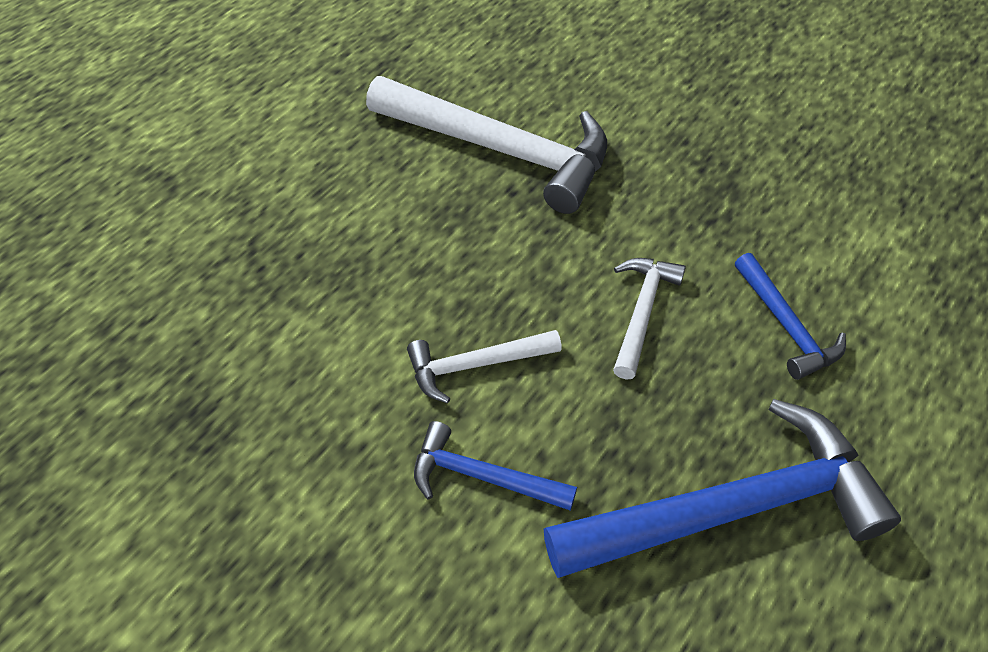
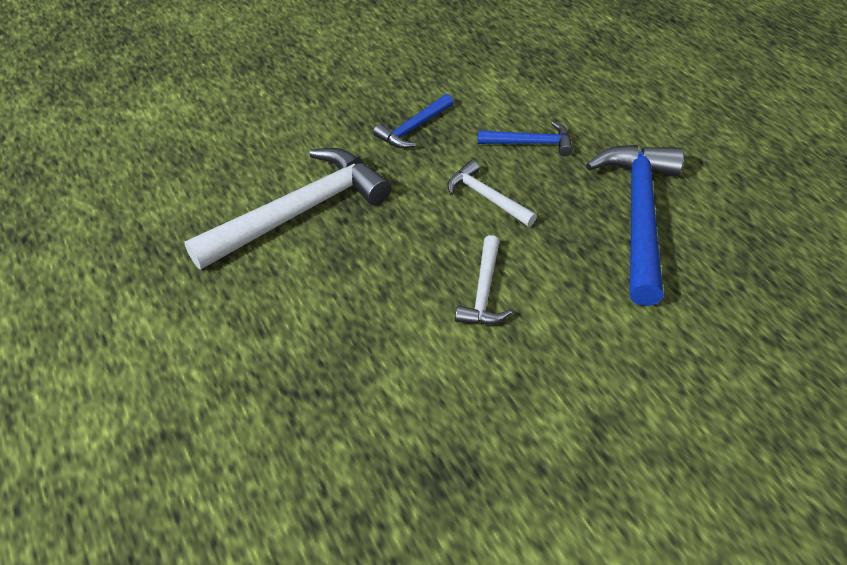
camera: 65 degrees left, 5 degrees down
(482, 477) = (571, 317): blue hammer -> blue hammer (413, 128)

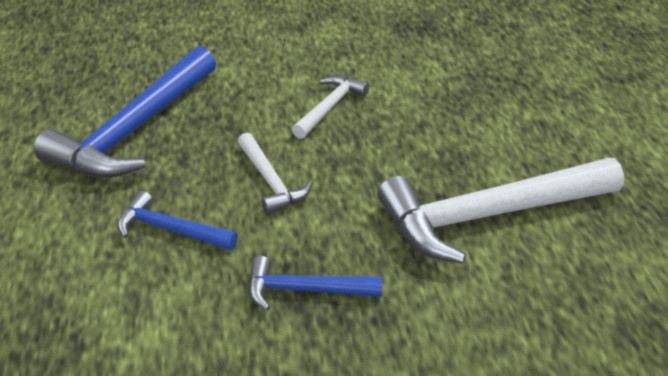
camera: 160 degrees left, 10 degrees down
(413, 128) = (305, 290): blue hammer -> blue hammer turned 150 degrees counterclockwise

